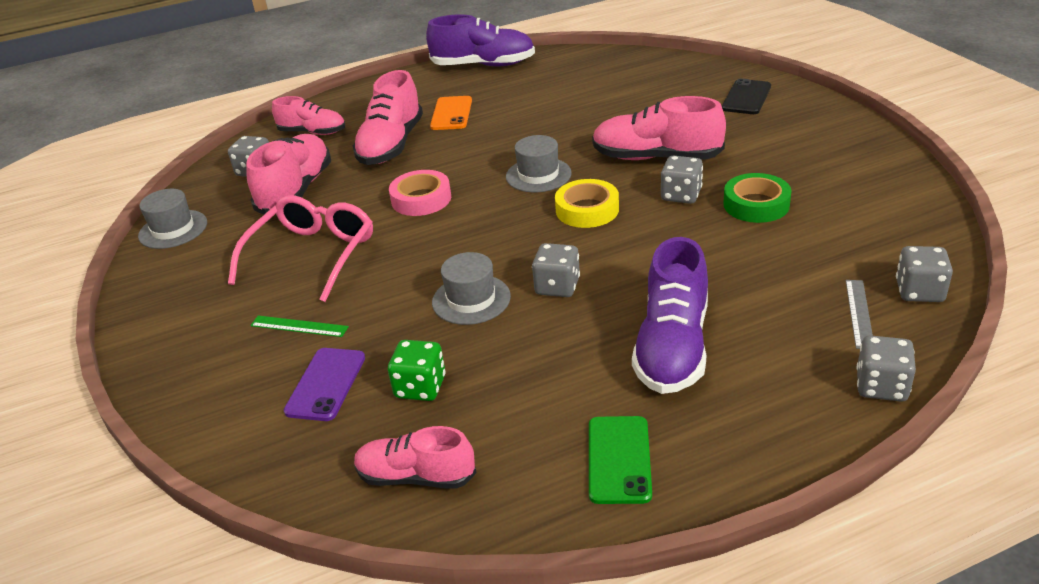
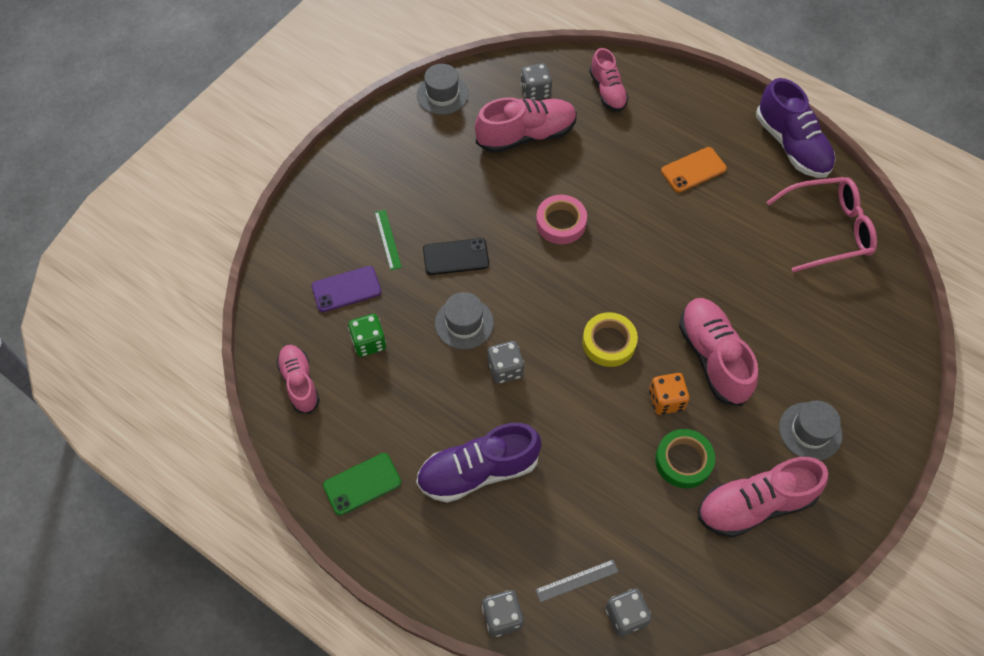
camera: 55 degrees right, 25 degrees up
(312, 255) = (460, 197): pink glasses -> pink glasses (828, 229)
(391, 145) = (621, 157): pink shoe -> pink shoe (755, 504)
(538, 175) = (637, 284): grey hat -> grey hat (810, 431)
(681, 195) = (666, 400): grey dice -> orange dice
(746, 97) = (863, 387): black phone -> black phone (456, 257)

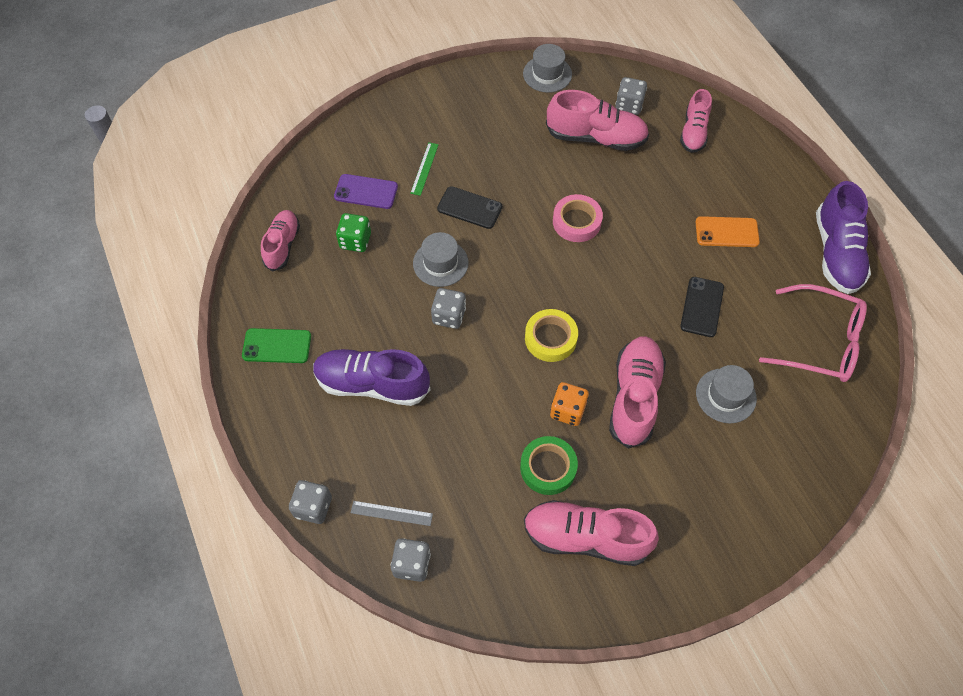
camera: 30 degrees right, 0 degrees up
(716, 247) = (702, 307): none -> black phone
(810, 431) = (680, 504): grey hat -> grey hat (726, 395)

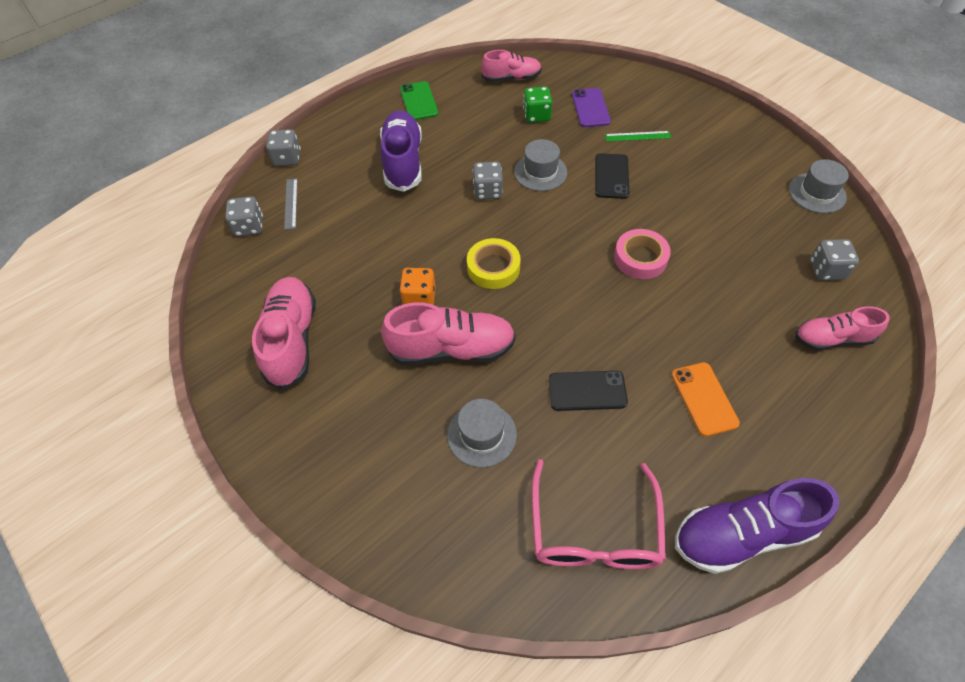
camera: 75 degrees right, 5 degrees down
(548, 468) = (356, 296): green tape -> none
(596, 137) = (760, 250): pink shoe -> none

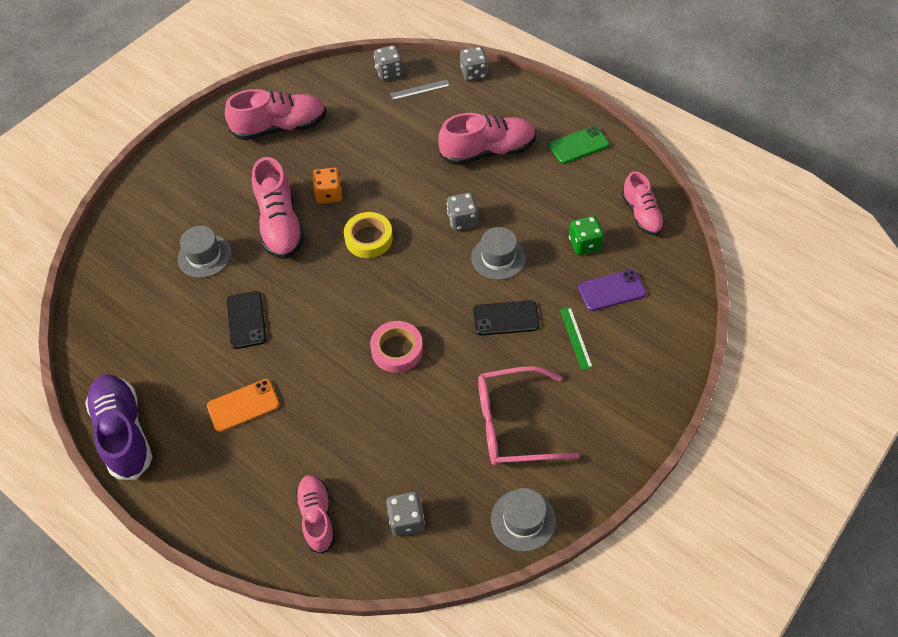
camera: 80 degrees right, 0 degrees up
(403, 162) = (488, 151): purple shoe -> pink shoe
(594, 531) = (128, 334): pink glasses -> pink glasses (513, 424)

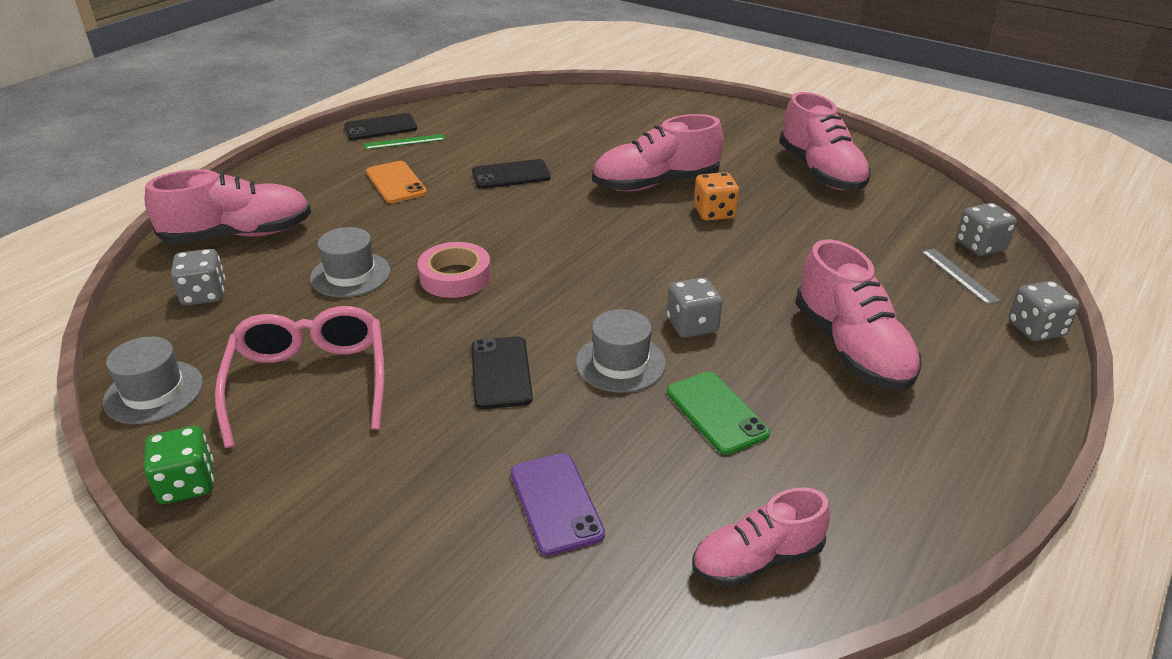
camera: 85 degrees right, 20 degrees down
(124, 432) = (380, 128): purple shoe -> black phone
(204, 256) = (601, 145): grey hat -> grey hat (350, 275)
(317, 517) = (238, 235): pink shoe -> pink shoe, size x1.56
(369, 238) = (642, 246): yellow tape -> none
(575, 338) = (454, 452): green ruler -> green ruler (404, 142)
(578, 145) = (917, 465): green phone -> green phone (716, 412)
(584, 244) = (663, 468): green dice -> green dice (187, 484)

